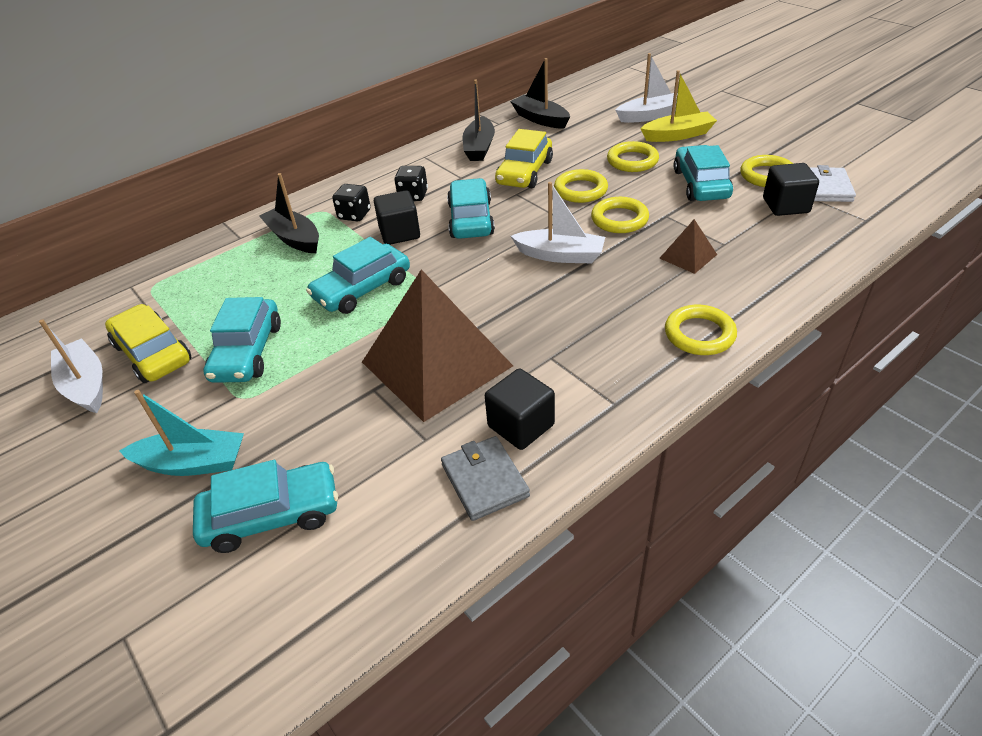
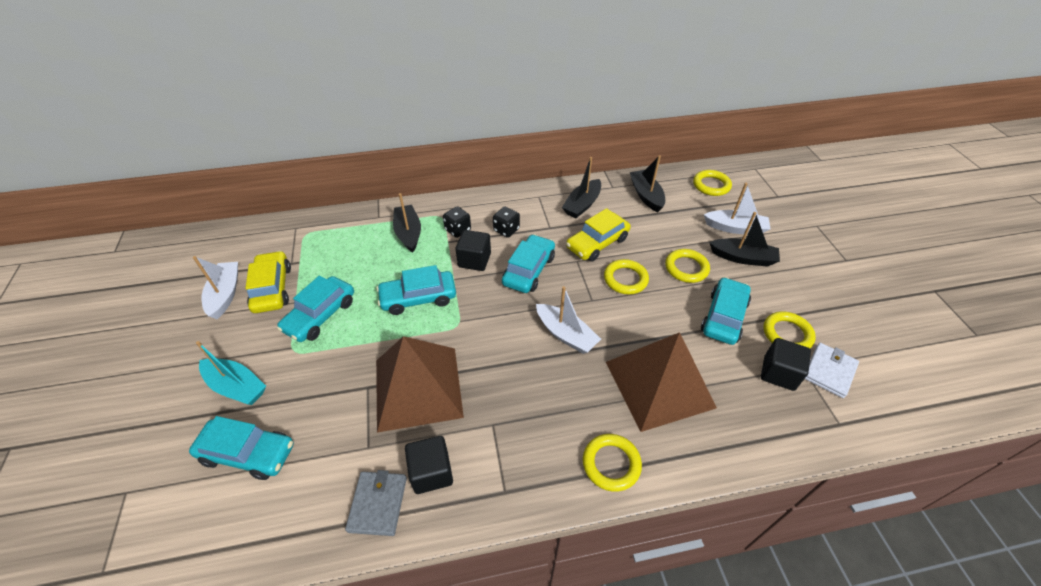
camera: 25 degrees right, 5 degrees up
(619, 219) = (633, 321): yellow ring -> yellow ring (711, 185)
(678, 135) = (743, 258): yellow boat -> black boat
(688, 256) = (659, 384): brown pyramid -> brown pyramid, size x2.33

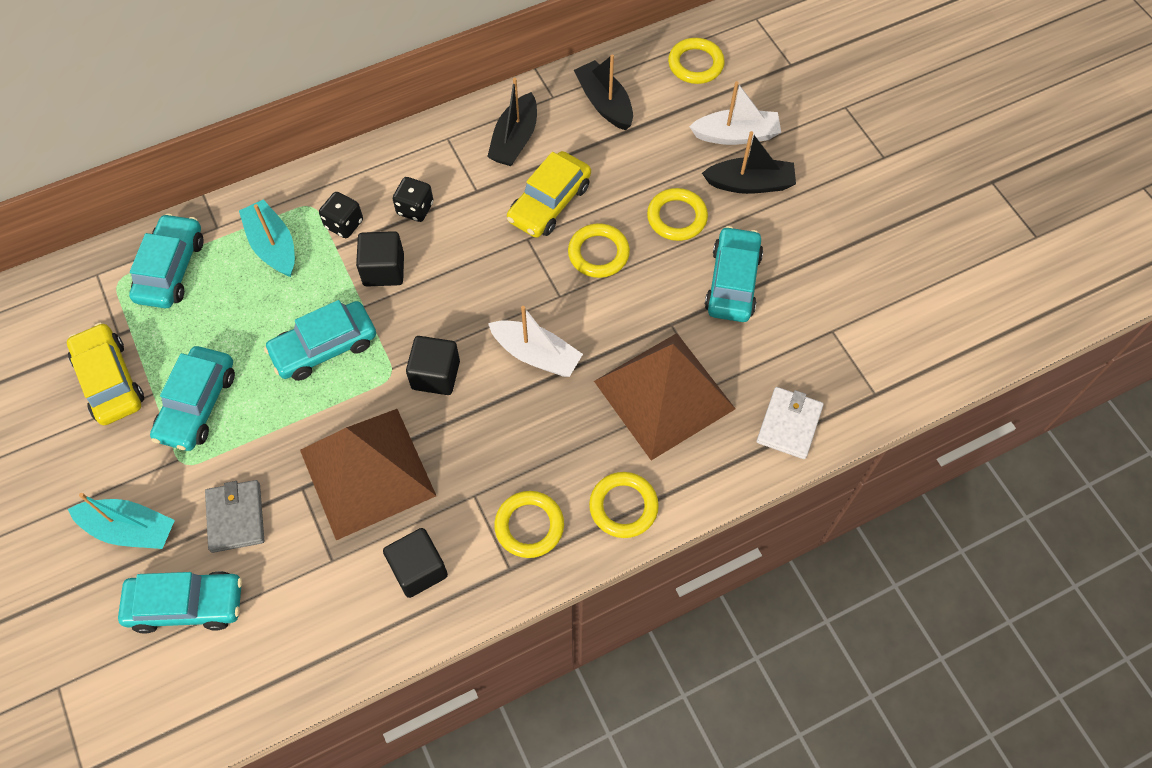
camera: 15 degrees left, 15 degrees up
(225, 294) = (45, 405): white boat -> none
(378, 504) = (368, 620): grey wallet -> grey wallet (236, 517)
(408, 233) = (273, 246): black boat -> turquoise boat
(529, 270) = (464, 269): turquoise car -> turquoise car (171, 269)
(778, 373) = (804, 345): black cube -> black cube (435, 375)
(787, 334) = (812, 289): yellow ring -> yellow ring (529, 526)
(829, 371) = (863, 329): white wallet -> white wallet (789, 424)

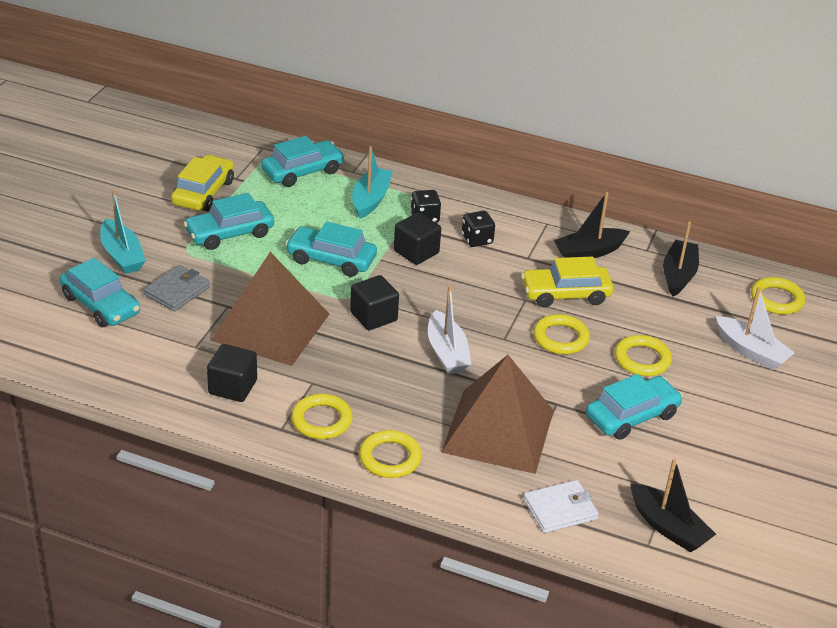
camera: 45 degrees right, 25 degrees down
(750, 184) = (723, 380): black boat -> black boat (668, 527)

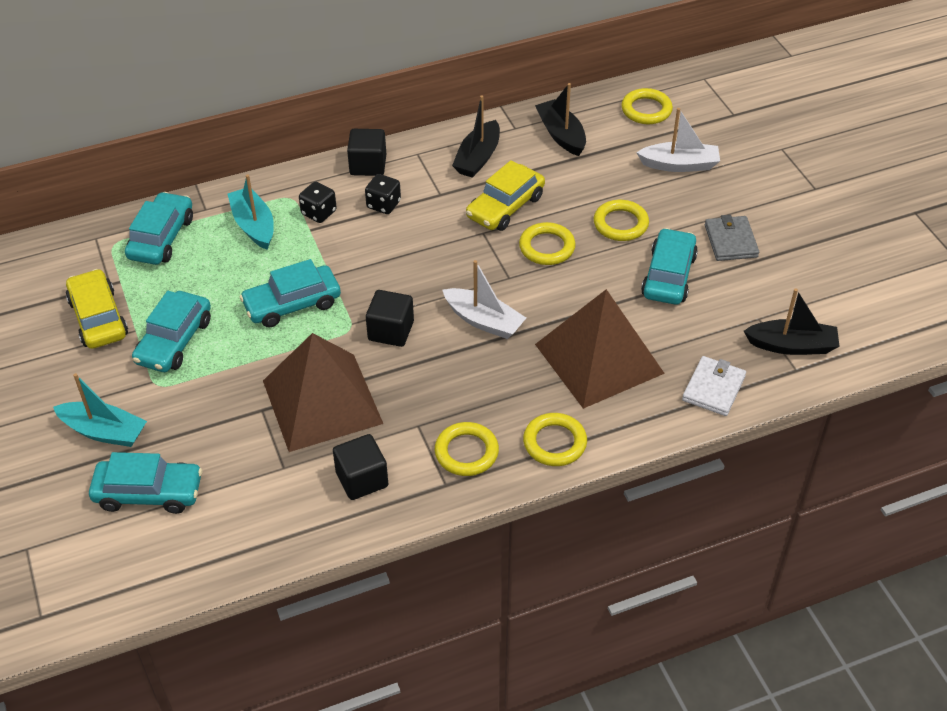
camera: 40 degrees left, 10 degrees up
(177, 291) = (200, 428): grey wallet -> grey wallet (731, 241)
(416, 252) = (351, 249): black cube -> black cube (368, 165)

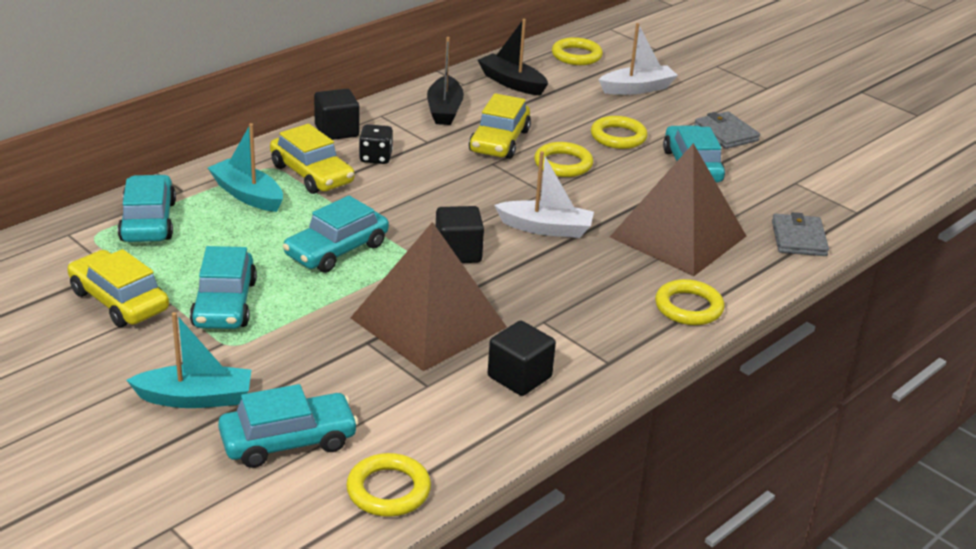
camera: 25 degrees left, 15 degrees down
(319, 213) = (311, 174): black dice -> yellow car
(466, 452) = (609, 332): yellow ring -> yellow ring (388, 490)
(713, 388) = (798, 238): white wallet -> grey wallet
(792, 345) = (839, 196): black boat -> none

